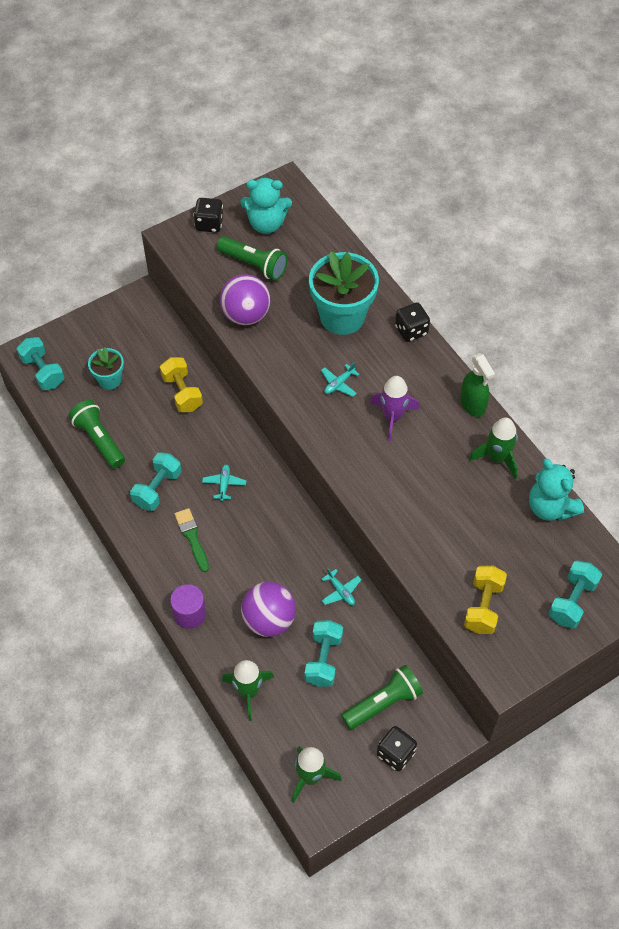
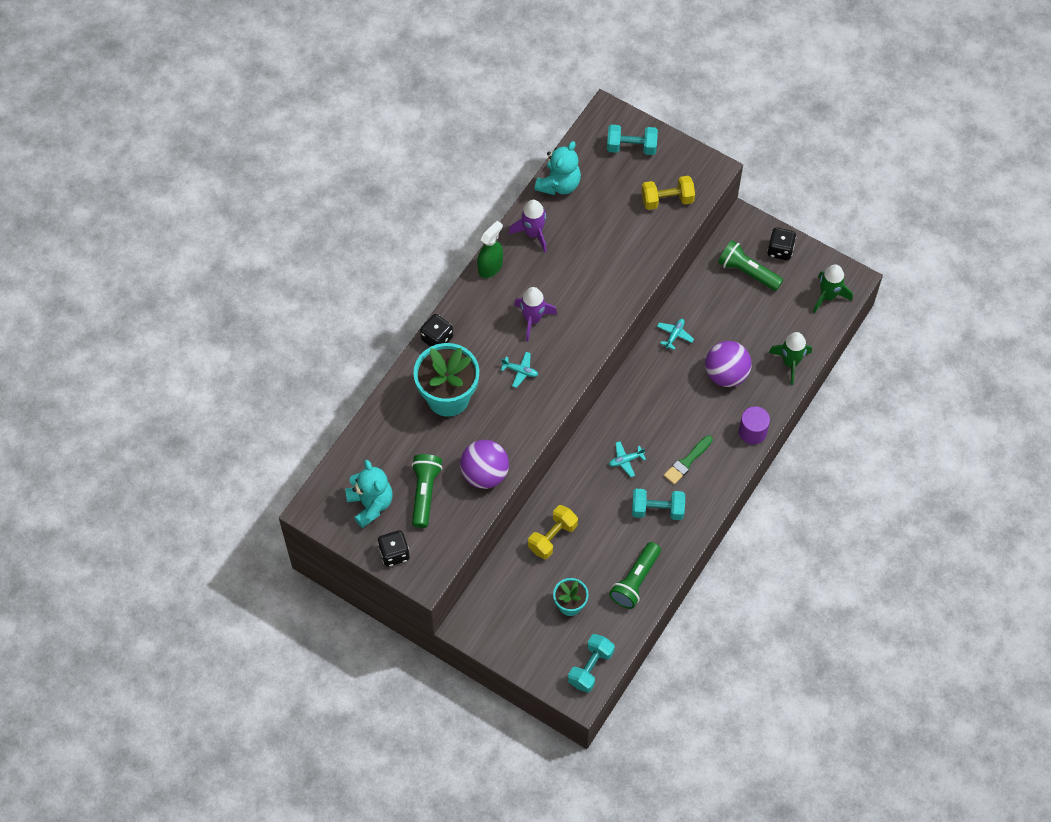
camera: 115 degrees left, 5 degrees up
(323, 659) = (736, 324): turquoise dumbbell -> none
(497, 458) = (533, 233): green rocket -> purple rocket

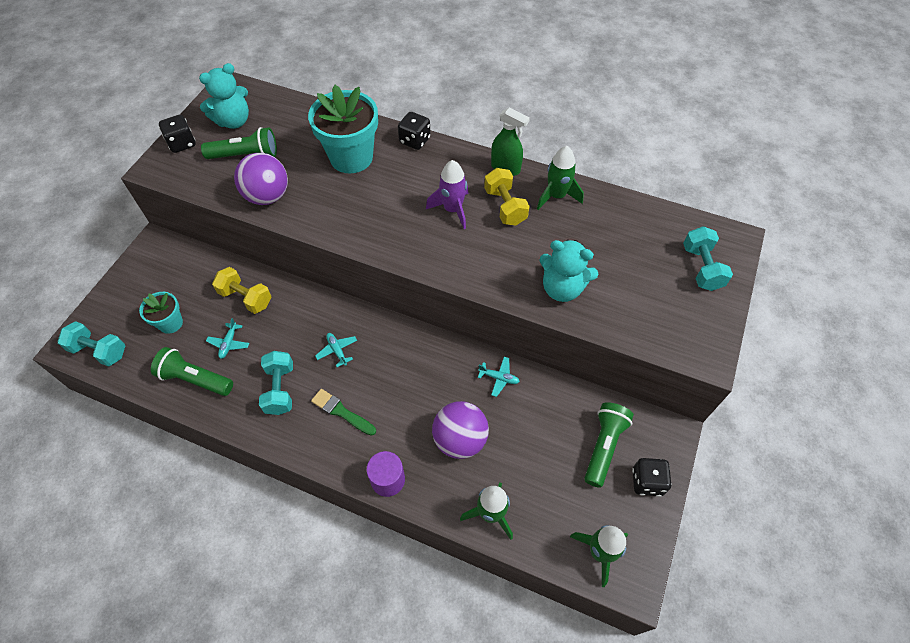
camera: 80 degrees right, 5 degrees down
(520, 371) = (389, 208): turquoise plane -> turquoise plane (229, 343)
(533, 233) = (556, 196): purple rocket -> green rocket
(559, 184) = (625, 209): turquoise teddy bear -> turquoise teddy bear (562, 288)
(667, 200) = (644, 312): yellow dumbbell -> yellow dumbbell (505, 206)

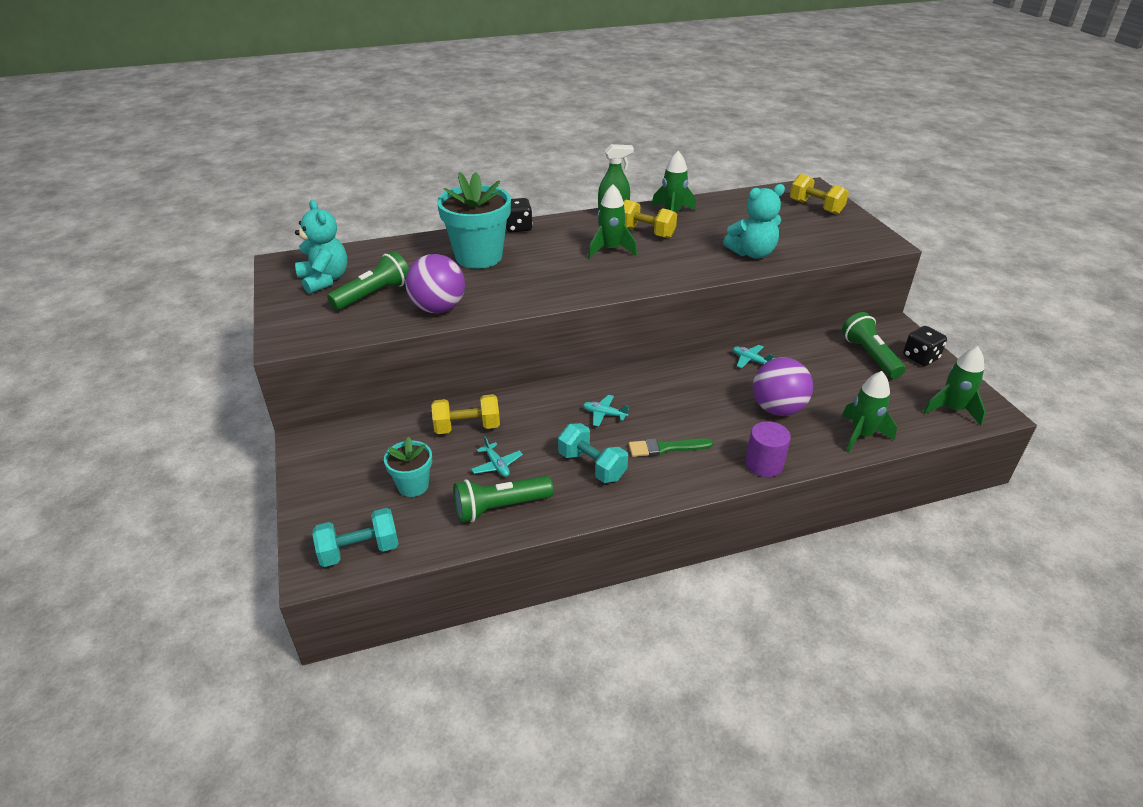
camera: 40 degrees left, 20 degrees down
(182, 143) = (290, 314): black dice -> none
(233, 121) = (325, 280): turquoise teddy bear -> turquoise teddy bear turned 45 degrees counterclockwise
(452, 210) = (610, 250): purple rocket -> green rocket
(499, 378) = (750, 360): turquoise plane -> turquoise plane turned 120 degrees counterclockwise
(701, 268) = (815, 207): turquoise dumbbell -> yellow dumbbell

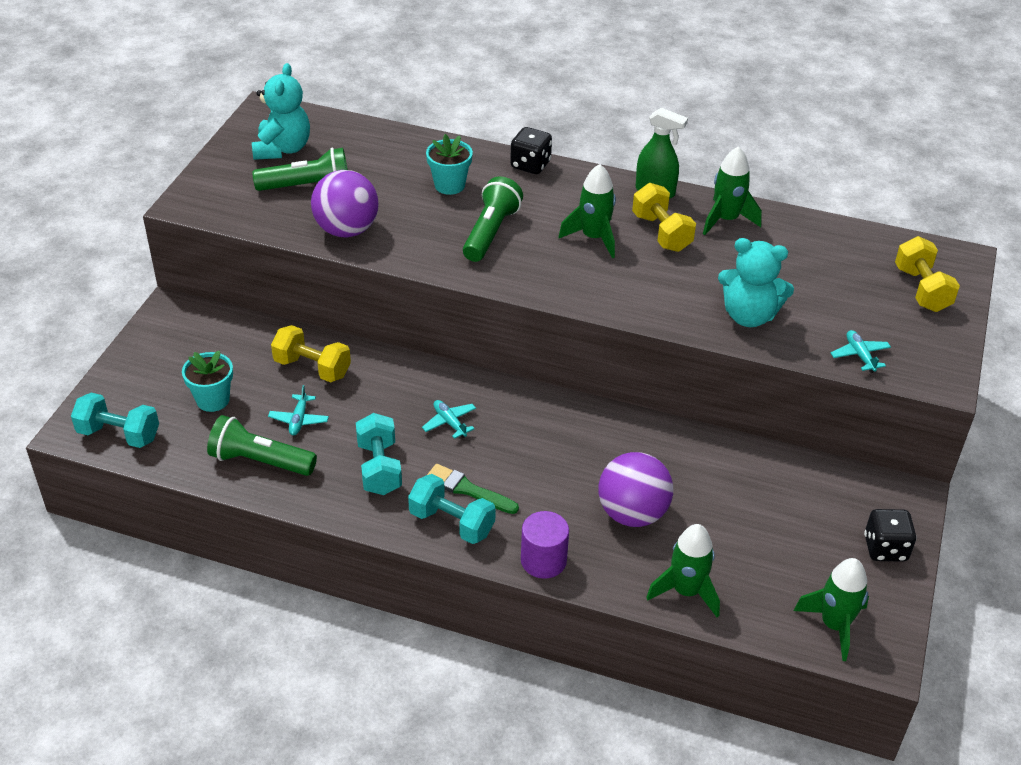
camera: 35 degrees right, 5 degrees up
(478, 257) = (449, 185): turquoise flower pot -> turquoise flower pot, size x0.53
(681, 473) = (452, 523): none -> turquoise dumbbell
(750, 360) = (673, 445): turquoise plane -> turquoise plane (860, 355)
(869, 356) = (823, 513): green flashlight -> green flashlight (490, 232)

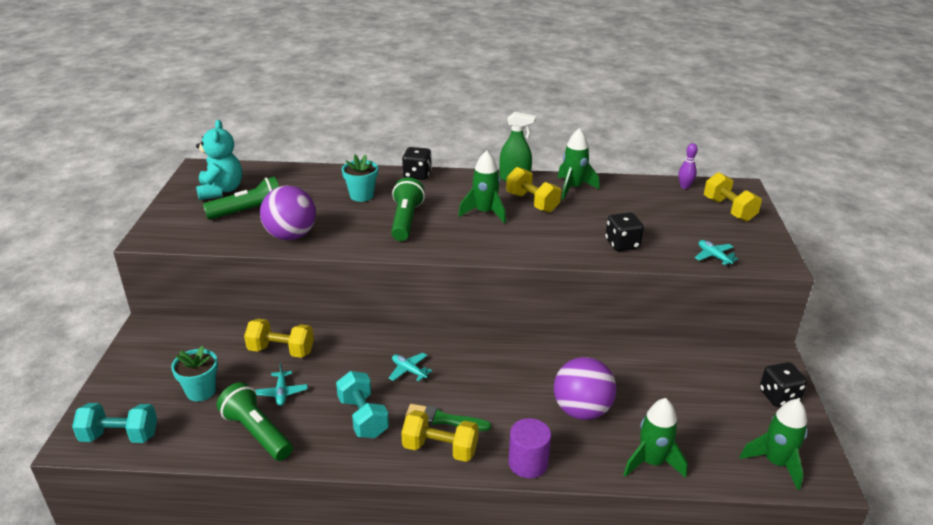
camera: 15 degrees left, 10 degrees down
(260, 461) = (257, 433): green flashlight -> green flashlight turned 45 degrees clockwise
(452, 523) = (440, 449): turquoise dumbbell -> yellow dumbbell
(749, 316) = (622, 244): turquoise teddy bear -> black dice
(881, 243) = (684, 186): none -> purple bowling pin

